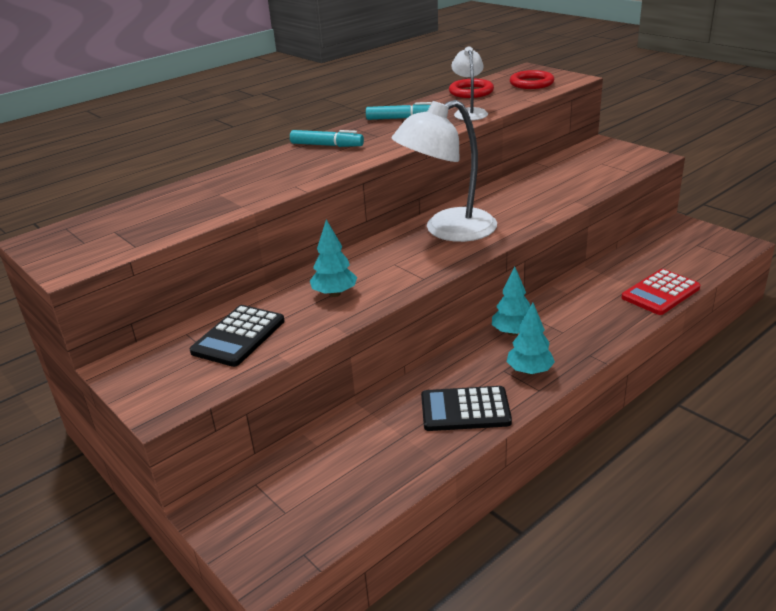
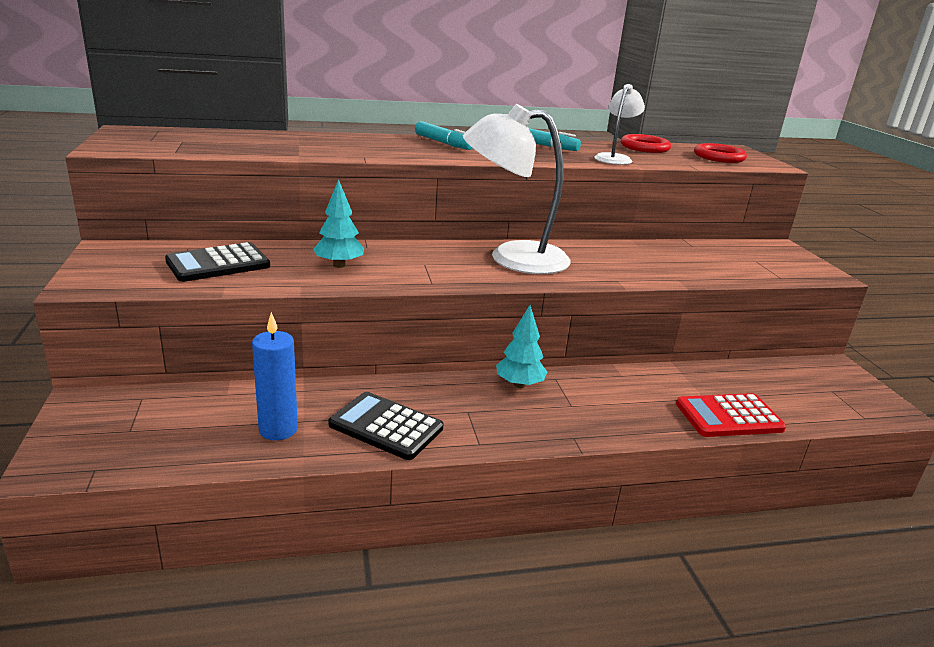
camera: 25 degrees right, 5 degrees down
(395, 452) = (278, 429): none -> blue candle
(529, 371) = (491, 423): turquoise tree -> none

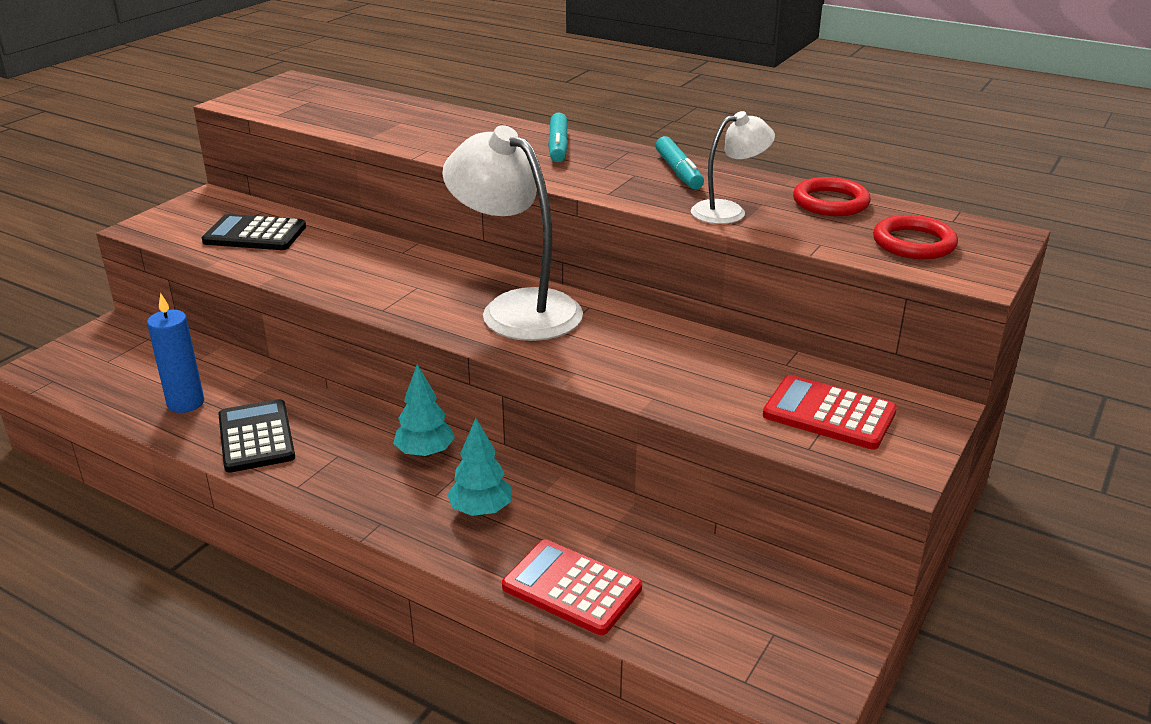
camera: 45 degrees right, 5 degrees up
(339, 265) = (341, 265): turquoise tree -> turquoise tree (481, 510)
(754, 261) = (829, 414): none -> red calculator

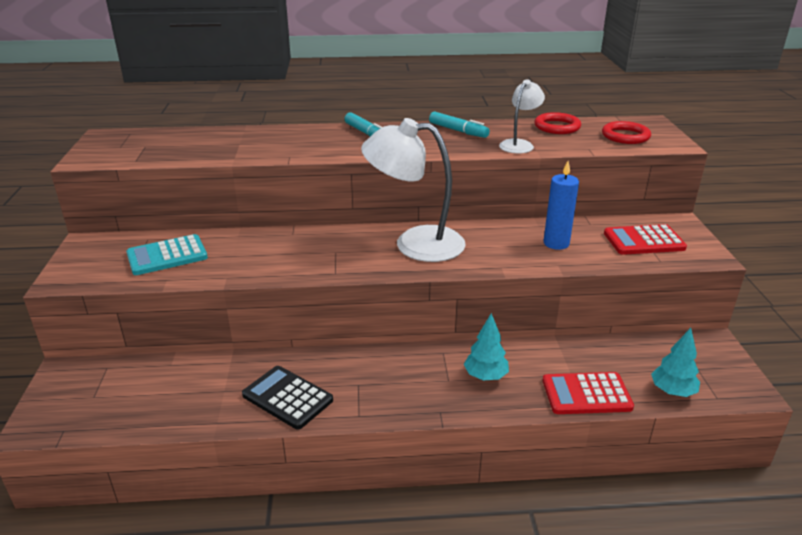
camera: 35 degrees left, 0 degrees up
(186, 403) = (203, 398): blue candle -> blue candle (556, 243)
(255, 234) = (167, 256): black calculator -> turquoise calculator
(425, 453) = (409, 358): turquoise tree -> turquoise tree (672, 391)

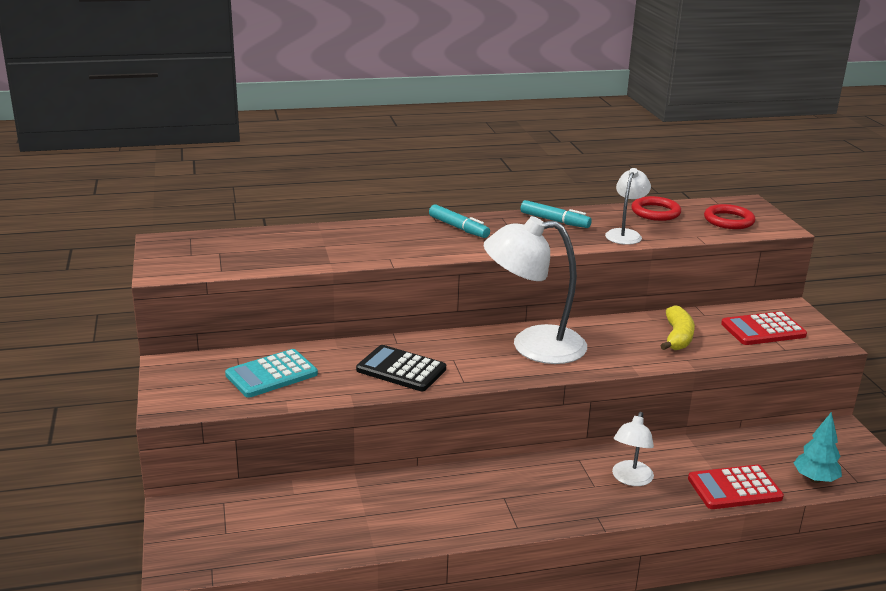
camera: 10 degrees left, 5 degrees down
(287, 398) = (436, 516): black calculator -> black calculator (401, 369)
(485, 376) = (630, 479): turquoise tree -> white lamp
(556, 243) = (677, 337): blue candle -> yellow banana

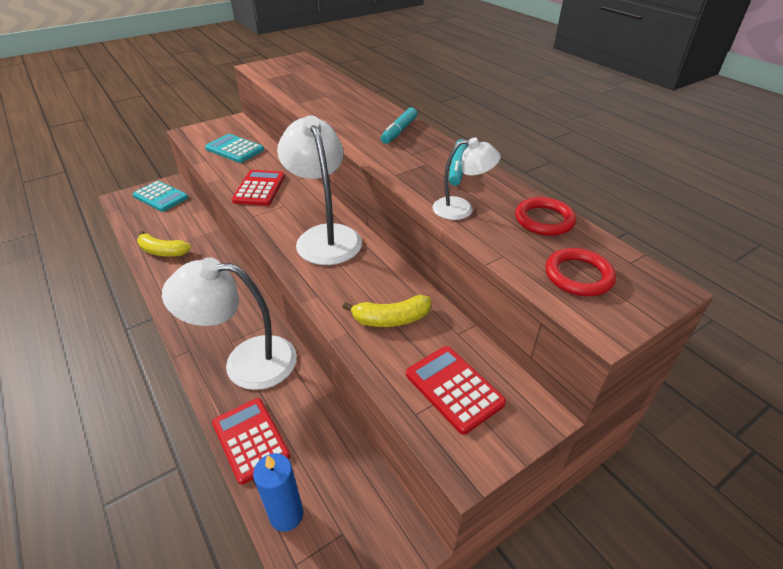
camera: 70 degrees right, 15 degrees up
(214, 521) = (160, 197): none -> turquoise calculator
(379, 526) = (163, 251): none -> yellow banana
(401, 369) = (259, 188): black calculator -> red calculator
(630, 479) = (246, 361): white lamp -> white lamp, size x1.90
(815, 479) = (286, 515): turquoise tree -> blue candle

